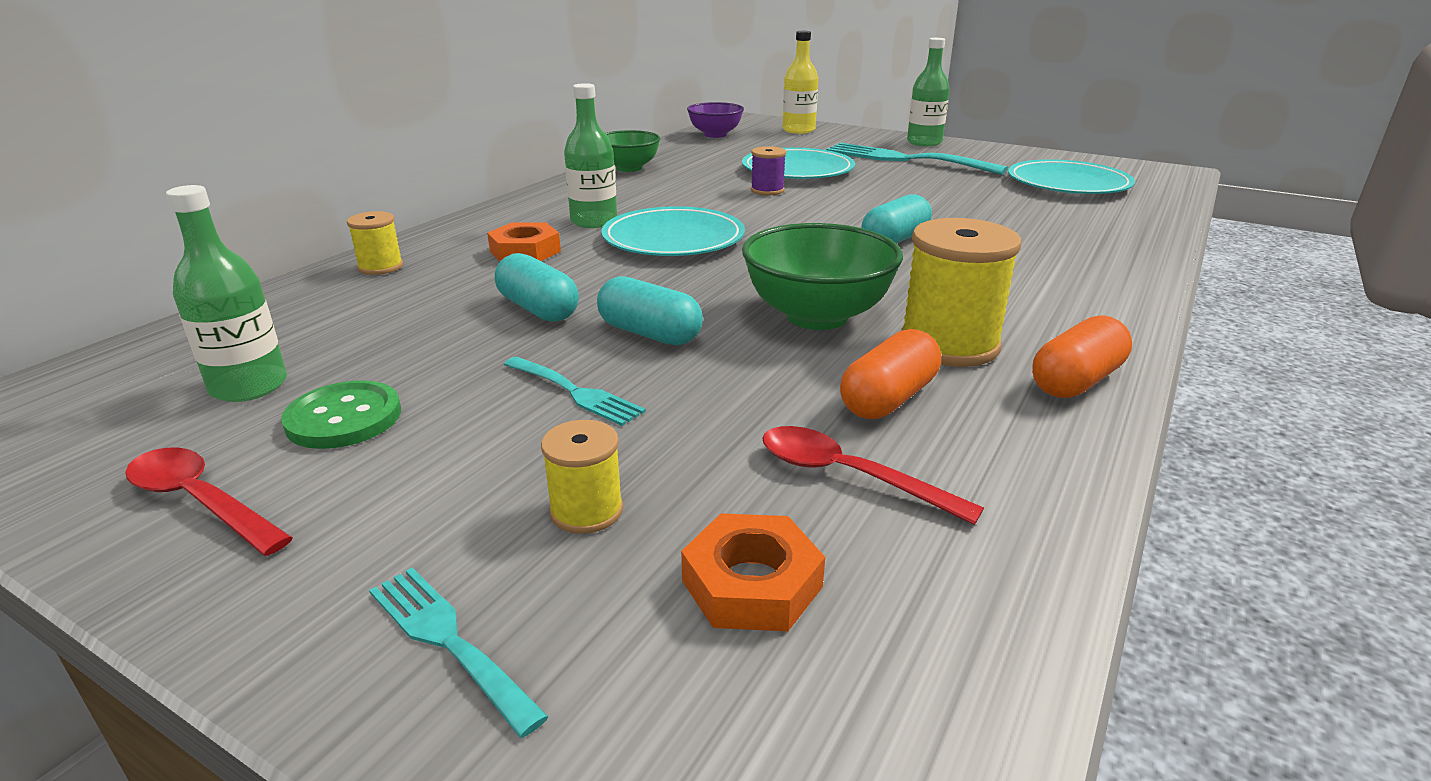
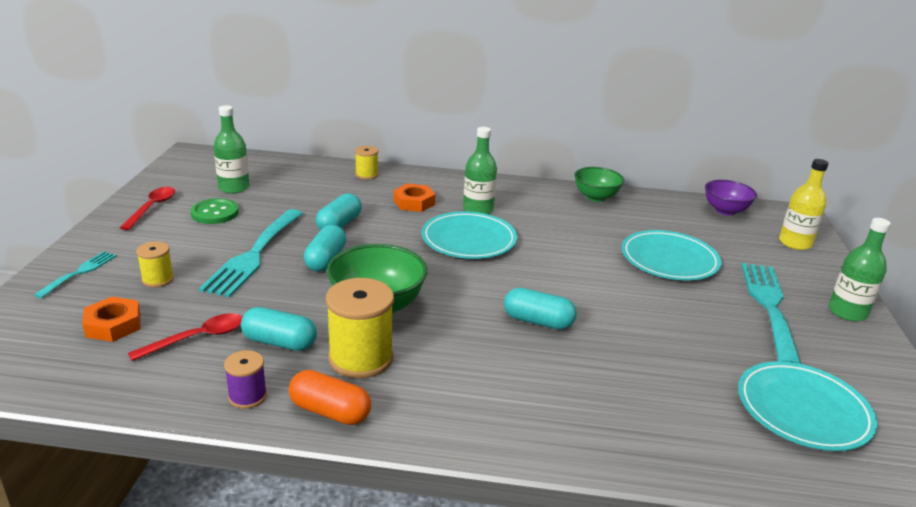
camera: 65 degrees right, 0 degrees up
(576, 392) = (254, 255): turquoise fork -> turquoise fork, size x1.96
(767, 190) = (602, 255): purple spool -> purple spool (247, 396)
(848, 476) = (197, 338): red spoon -> red spoon turned 45 degrees clockwise
(889, 399) = (279, 342): orange capsule -> turquoise capsule

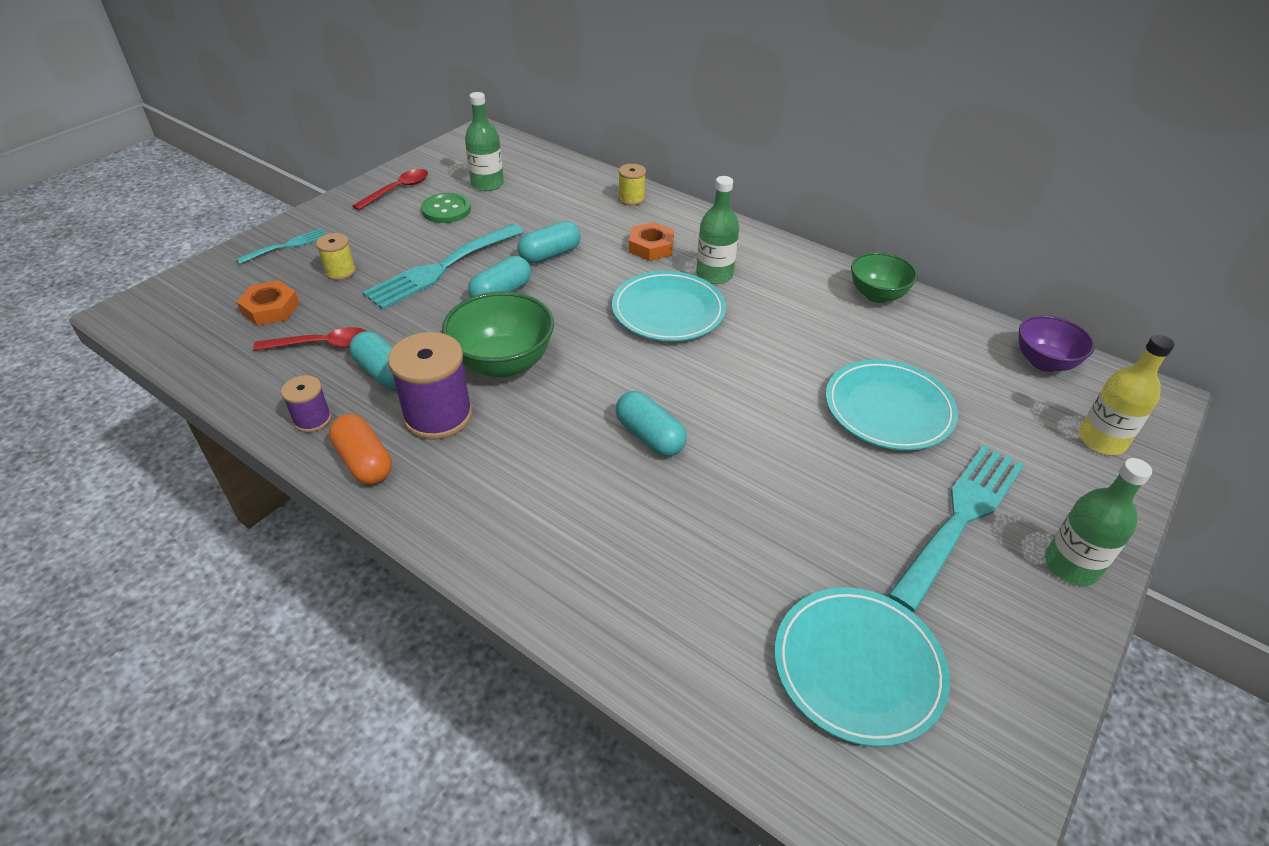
camera: 30 degrees right, 15 degrees up
(361, 358) = (438, 416): yellow spool -> purple spool

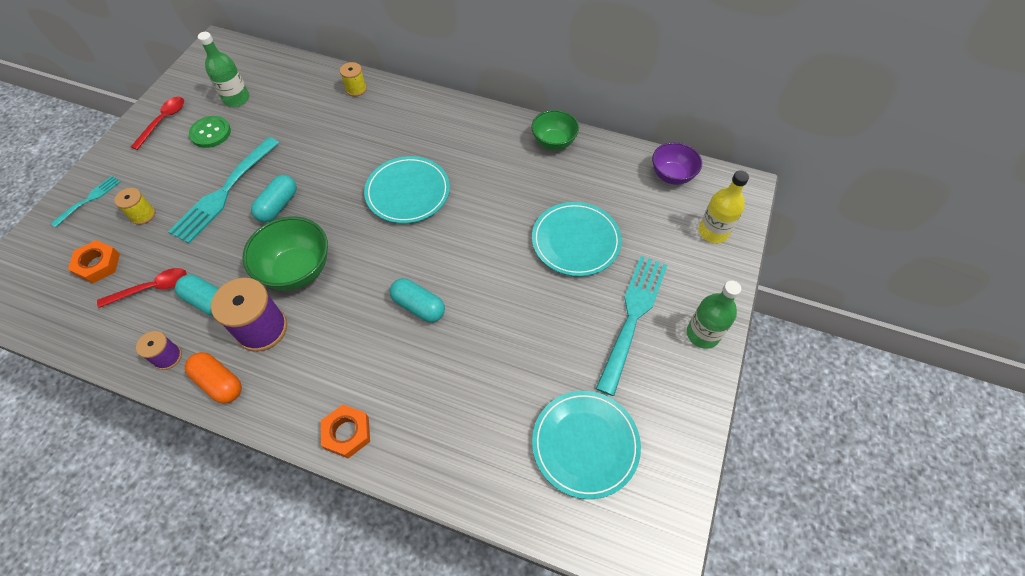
camera: 15 degrees left, 15 degrees up
(550, 255) = (306, 159): turquoise capsule -> none
(651, 247) = (382, 134): orange nut -> orange nut (347, 433)
(714, 274) = (434, 150): green bottle -> none

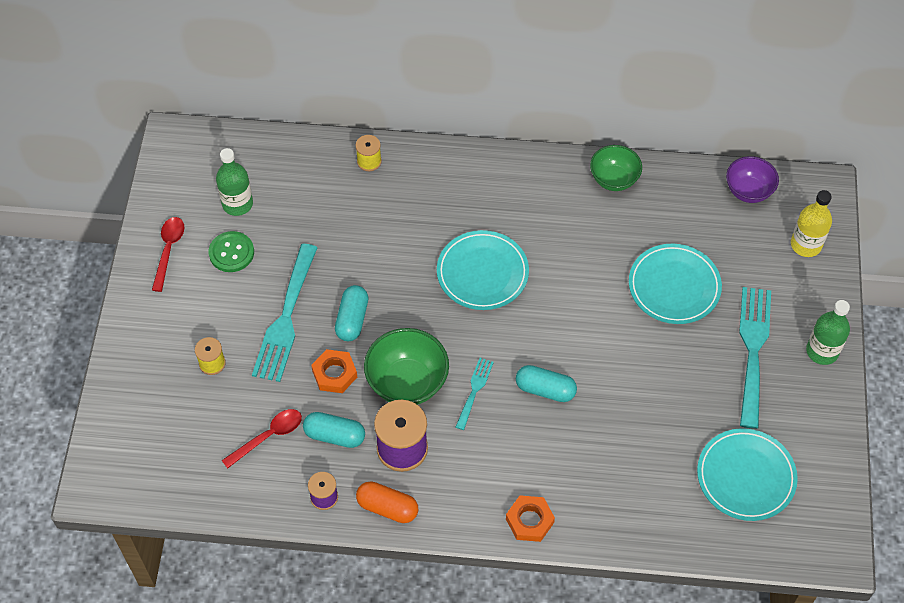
camera: 15 degrees left, 0 degrees up
(89, 199) = (142, 360): turquoise fork -> turquoise fork (474, 390)
(98, 264) = (197, 426): orange nut -> orange nut (334, 374)

